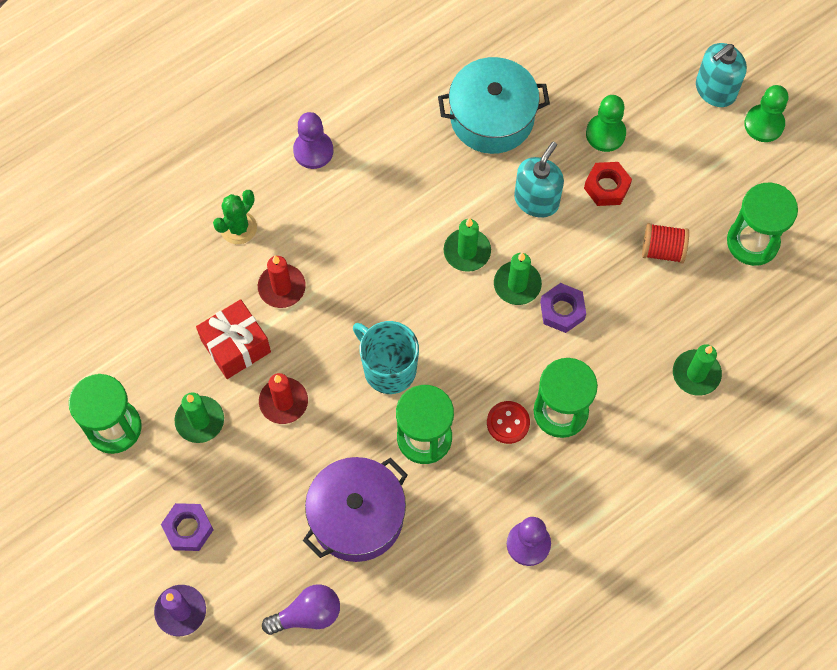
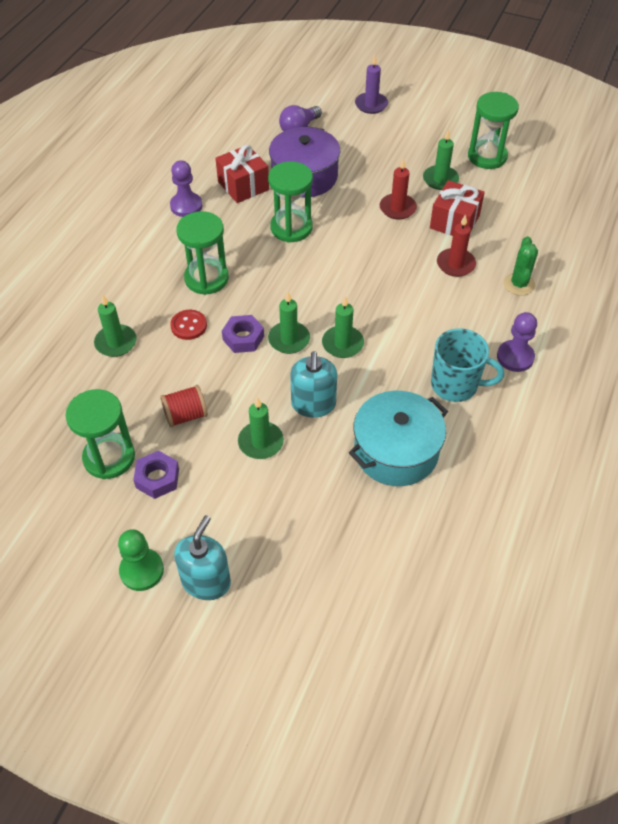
camera: 150 degrees right, 15 degrees down
(188, 529) = (399, 134): purple nut -> purple nut (157, 478)
(388, 368) = (344, 252): turquoise mug -> turquoise mug (456, 385)
(440, 542) = (243, 186): none -> red gift
(508, 423) = (240, 258): red button -> red button (189, 326)
(605, 134) = (288, 486): green pawn -> none
(606, 187) = (261, 442): red nut -> green candle

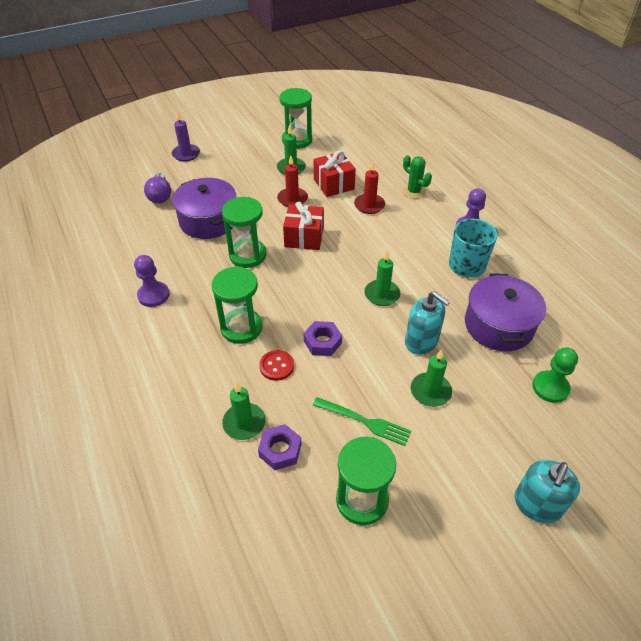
camera: 50 degrees left, 5 degrees down
(141, 570) = (497, 545): green pawn -> green pawn (550, 387)
(157, 478) = (412, 478): purple nut -> purple nut (280, 450)
(185, 415) = (364, 421): red spool -> green fork
(206, 581) = (537, 504): turquoise soap dispenser -> turquoise soap dispenser turned 120 degrees counterclockwise
(243, 186) = (175, 254): red gift -> red gift (304, 237)
(289, 339) = (350, 319): green candle -> none
(396, 451) = (498, 325): turquoise pot -> purple pot

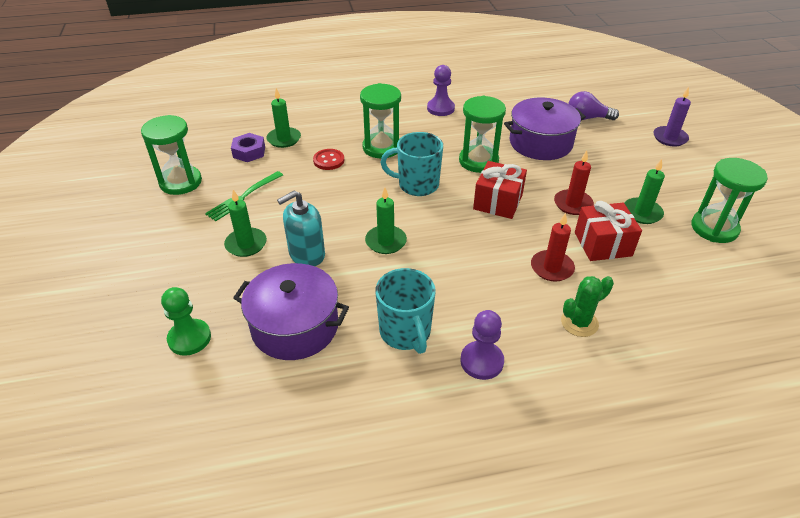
camera: 105 degrees right, 5 degrees down
(297, 289) = (417, 185): none -> turquoise mug
(322, 342) = (341, 189): purple nut -> none
(537, 504) = (95, 277): turquoise soap dispenser -> none

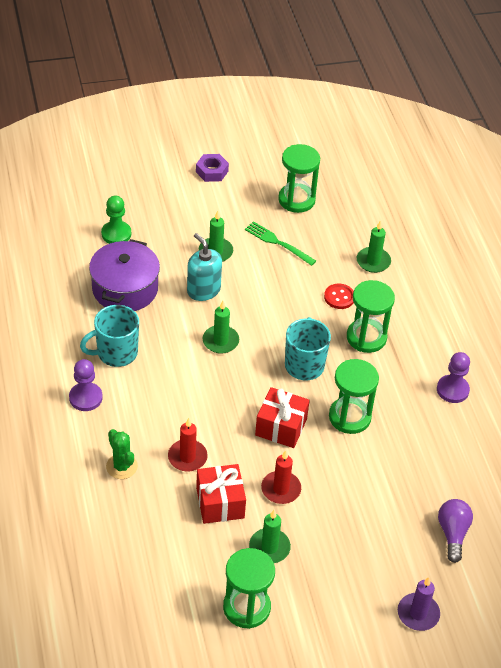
camera: 85 degrees right, 5 degrees up
(249, 152) = (348, 238): purple nut -> purple nut (212, 171)
(540, 143) = (391, 477): purple pot -> none

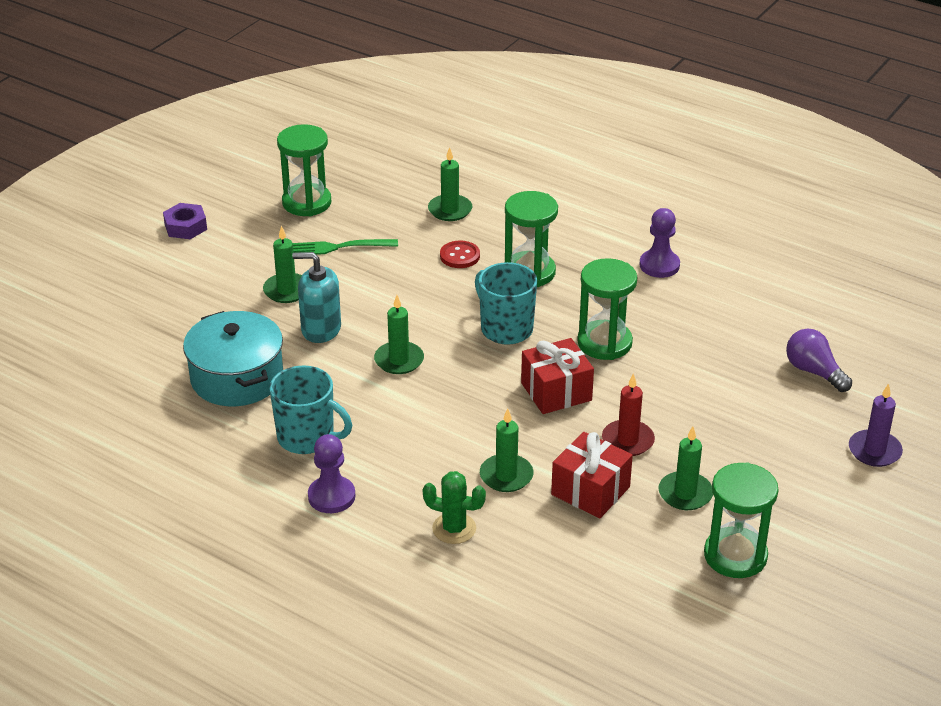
camera: 40 degrees left, 10 degrees down
(116, 234) = (158, 337): green pawn -> none
(116, 353) = (307, 438): turquoise mug -> turquoise mug turned 90 degrees counterclockwise
(125, 289) = (237, 378): purple pot -> turquoise pot
(187, 457) = (506, 476): red candle -> green candle

